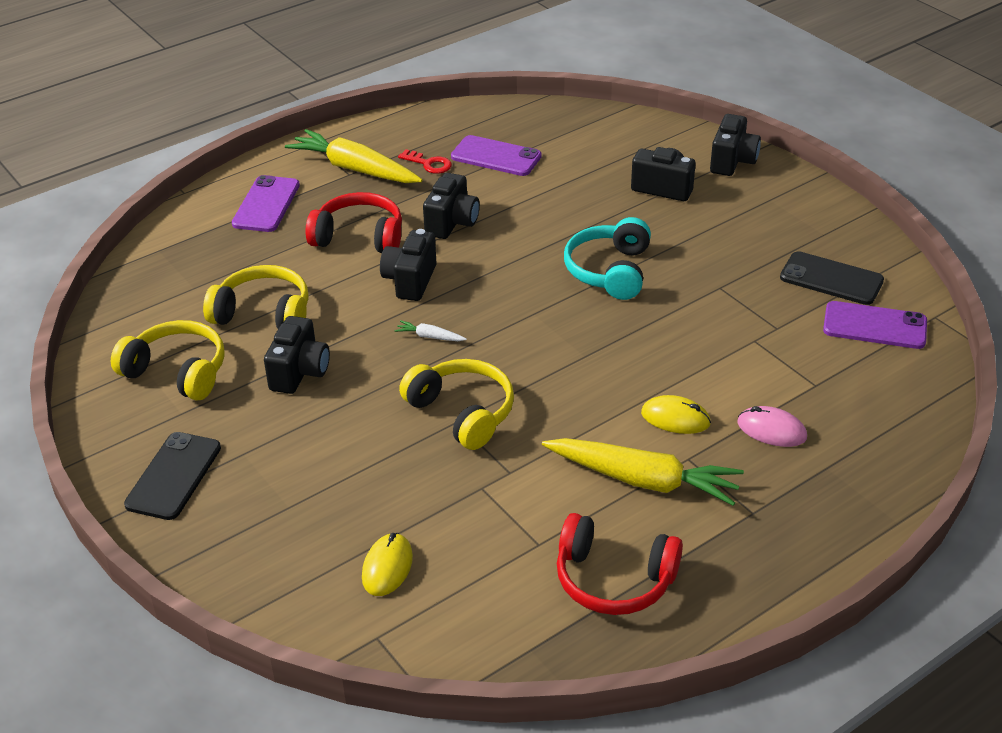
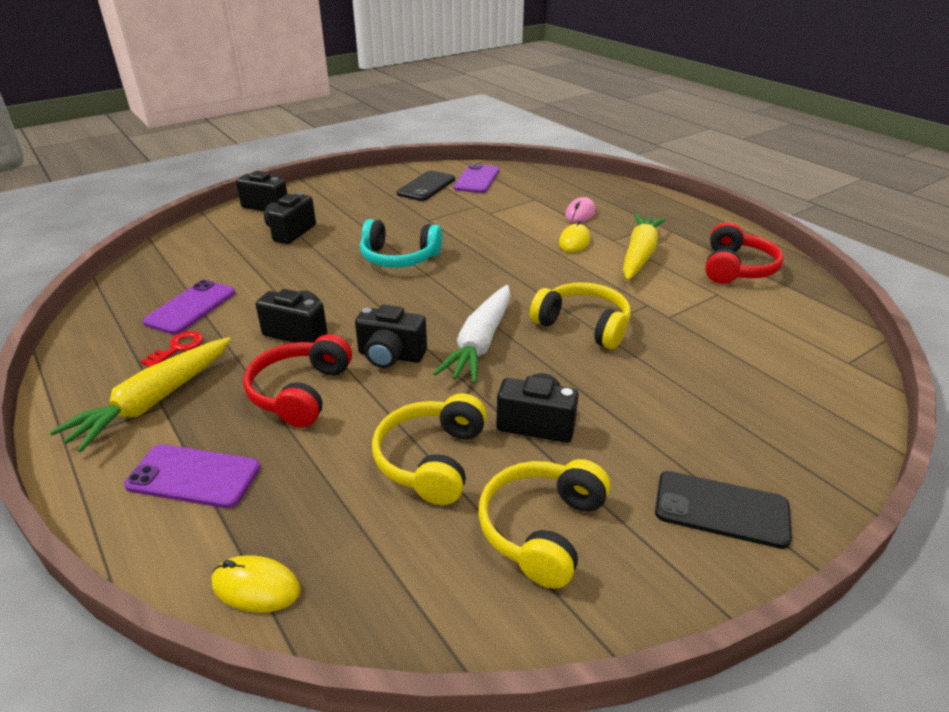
camera: 90 degrees left, 5 degrees down
(387, 567) = (775, 359): yellow mouse -> yellow mouse (256, 587)
(430, 337) = (480, 343): white carrot -> white carrot, size x2.45
(462, 413) = (583, 325): yellow headphones -> yellow headphones turned 75 degrees clockwise

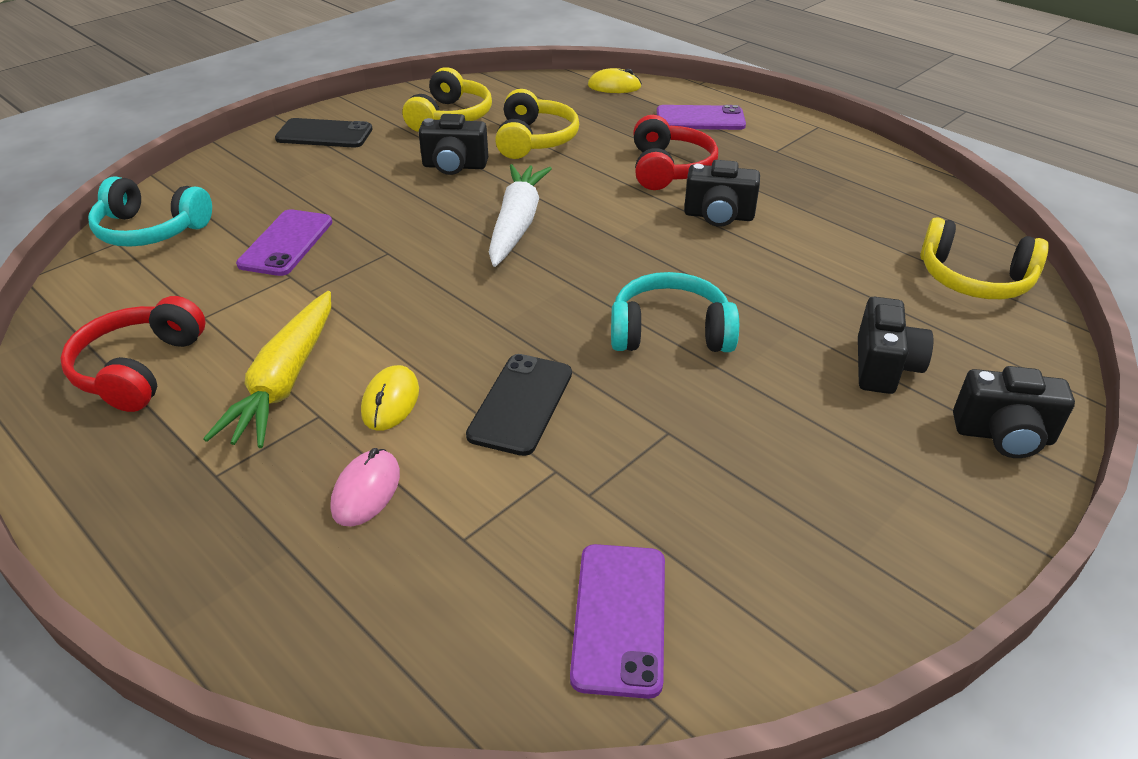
camera: 170 degrees right, 5 degrees up
(154, 401) = (786, 152): yellow carrot -> none
(178, 348) = (824, 191): red key -> none
(191, 307) = (868, 231): purple phone -> purple phone (286, 243)
(391, 356) = (605, 203): black camera -> none
(426, 186) = (731, 560): black phone -> black phone (521, 404)
(583, 325) = (400, 254): yellow headphones -> yellow headphones (974, 279)
(827, 372) = (151, 230): none -> turquoise headphones

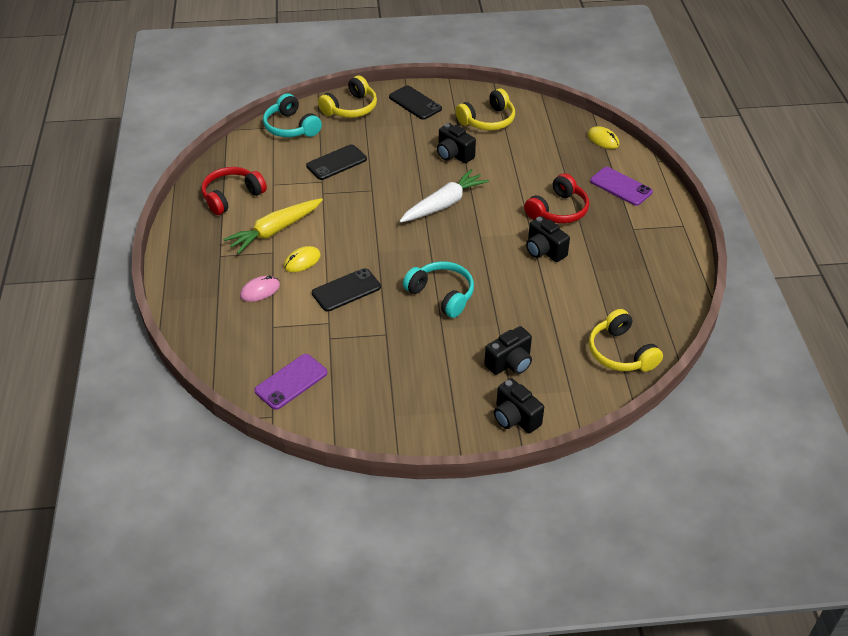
camera: 40 degrees right, 5 degrees up
(286, 243) = (336, 163): purple phone -> black phone
(534, 140) = (512, 157): yellow headphones -> yellow headphones (350, 108)

